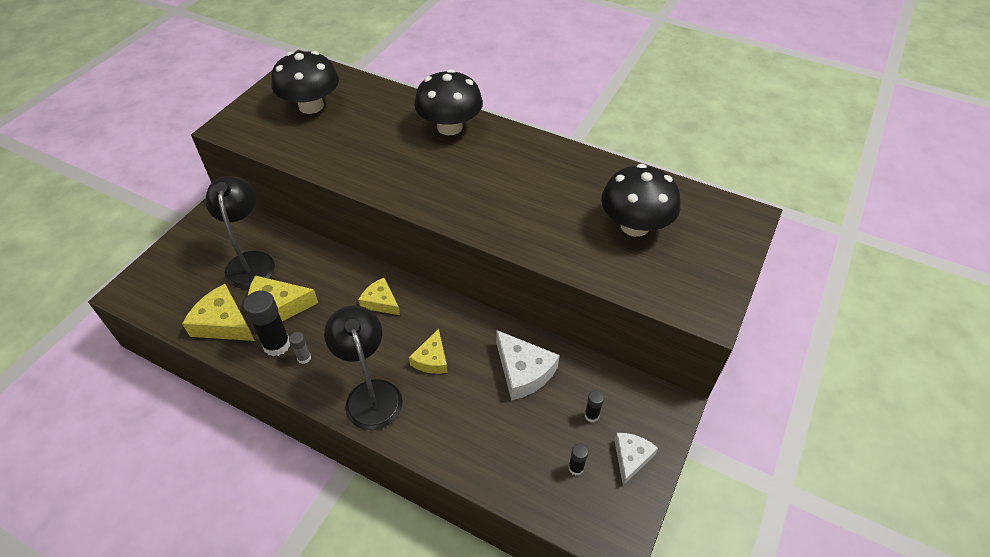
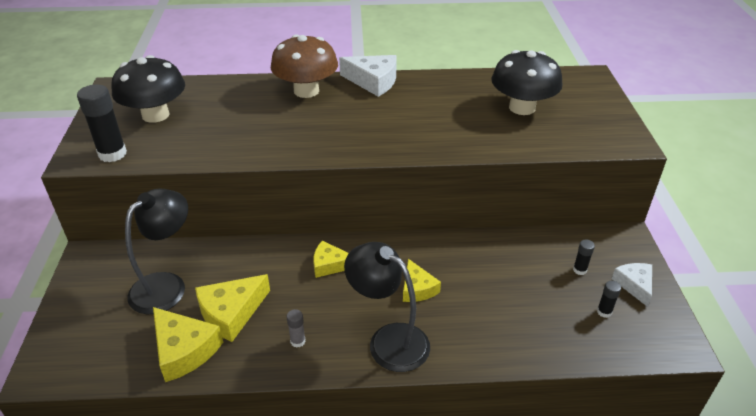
camera: 30 degrees left, 10 degrees down
(223, 323) = (184, 350): yellow cheese -> yellow cheese turned 135 degrees counterclockwise
(250, 261) = (166, 285): black lamp -> black lamp turned 75 degrees clockwise
(277, 345) = (260, 343): black glue stick -> black glue stick (112, 154)
(449, 127) = (306, 91): black mushroom -> brown mushroom
(523, 371) = (500, 263): white cheese -> white cheese (373, 81)

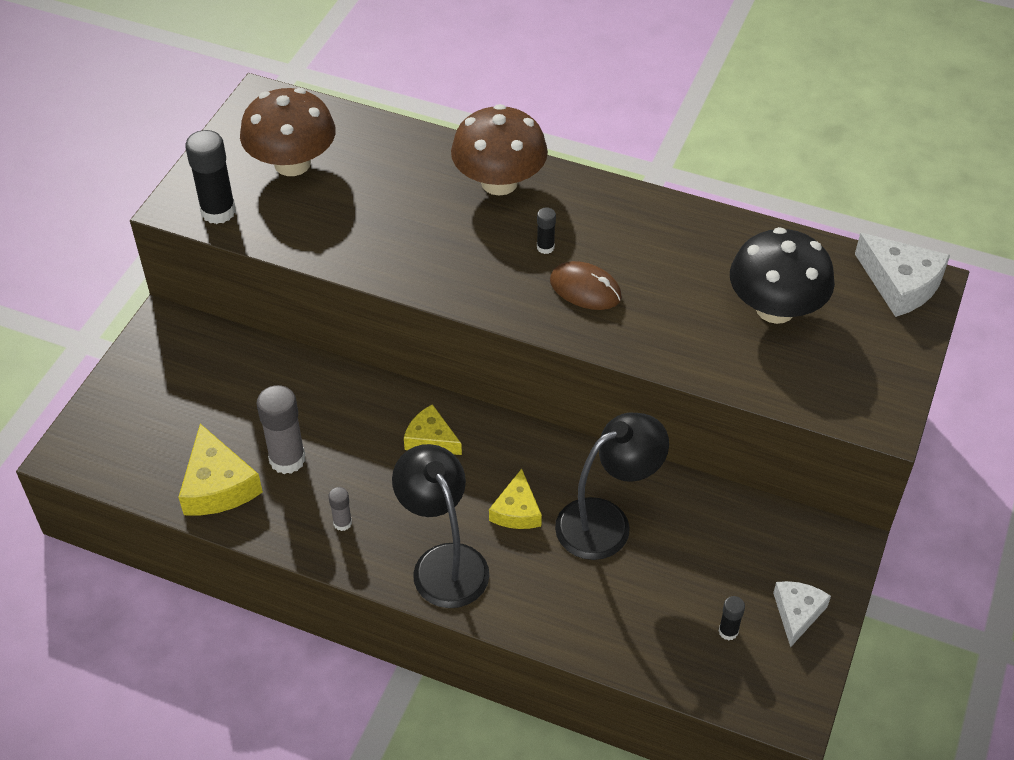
camera: 25 degrees right, 10 degrees up
(155, 115) = (292, 163): black mushroom -> brown mushroom
(166, 285) = (233, 396): black lamp -> black lamp (606, 522)
(231, 313) = (287, 459): yellow cheese -> grey glue stick
(373, 81) = (599, 194): white cheese -> white cheese (900, 284)
(401, 128) = (585, 289): none -> brown mouse
(579, 270) = (740, 565): black glue stick -> black glue stick (545, 247)

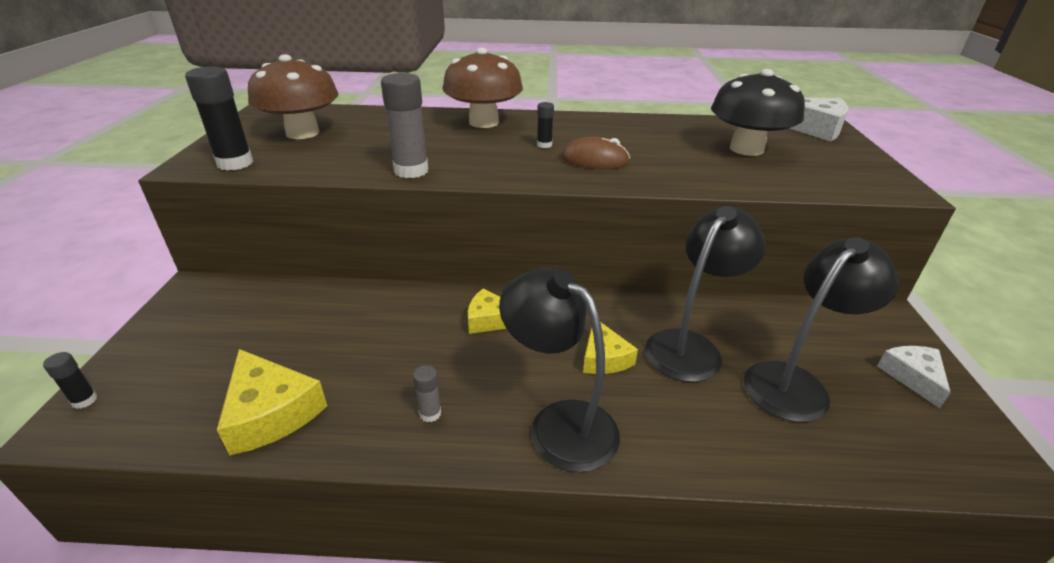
camera: 20 degrees left, 15 degrees down
(287, 459) = (348, 368): grey glue stick -> grey glue stick (411, 171)
(677, 586) = (795, 383): none -> black lamp
(728, 631) = (875, 410): black glue stick -> black glue stick (84, 400)

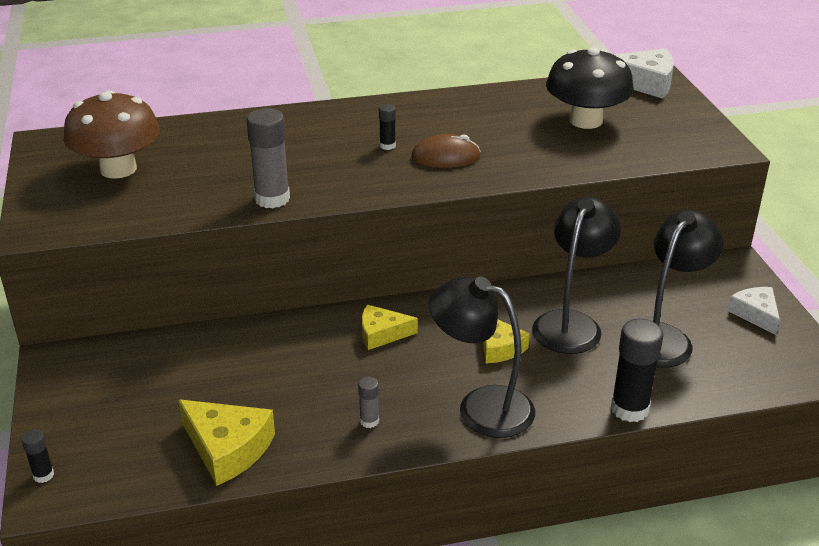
camera: 15 degrees left, 0 degrees up
(235, 163) = (81, 219): black glue stick -> black glue stick (629, 409)
(484, 122) = (308, 124): brown mushroom -> none

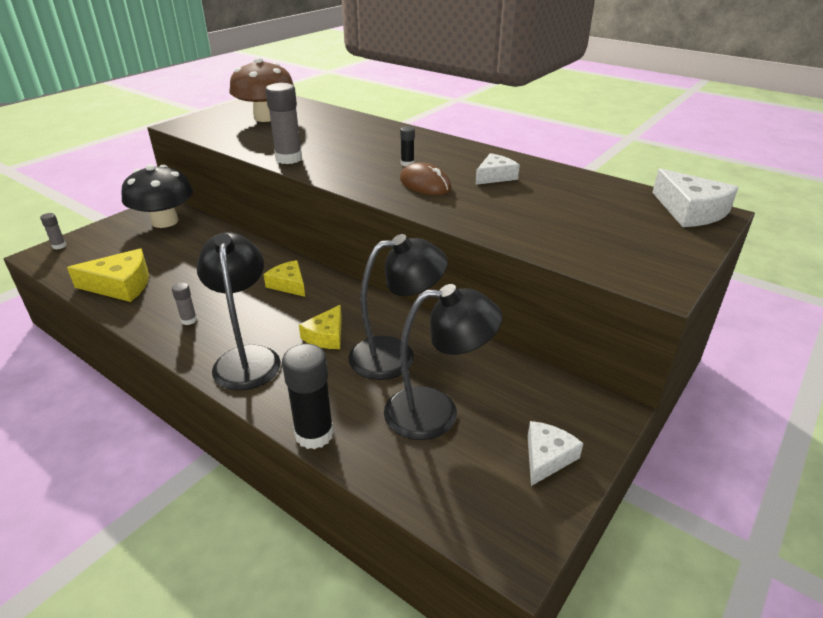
camera: 50 degrees right, 0 degrees up
(43, 475) = (59, 246): black glue stick -> grey glue stick
(227, 448) = (121, 285): yellow cheese -> yellow cheese turned 90 degrees counterclockwise
(478, 121) = (495, 176): none -> white cheese
(586, 120) = (575, 210): black mushroom -> black mushroom (165, 221)

